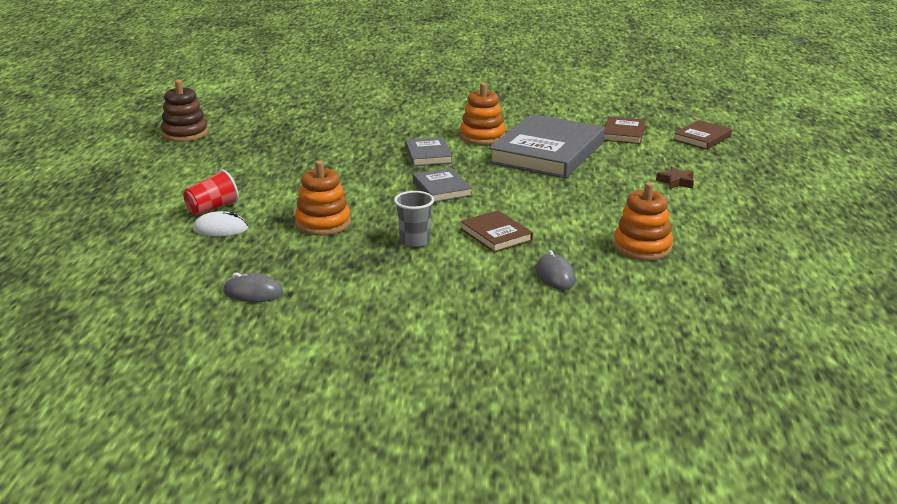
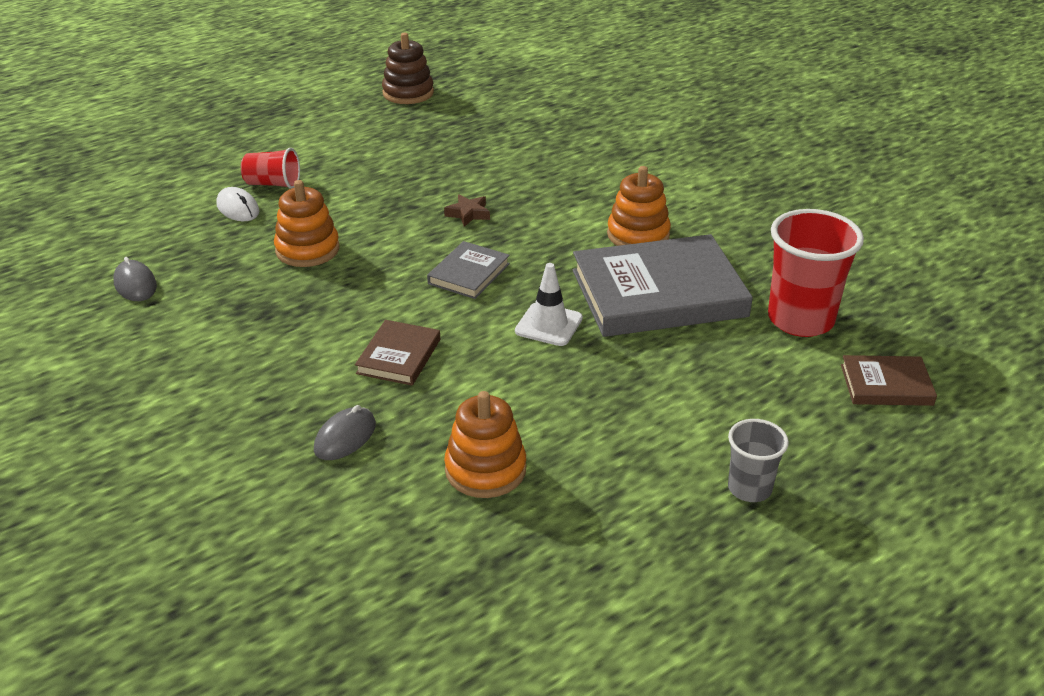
camera: 50 degrees right, 10 degrees up
(414, 241) = (326, 316): grey cup -> grey cup (749, 488)
(428, 155) = (541, 227): grey book -> none
(531, 187) = (548, 325): none -> white traffic cone
(623, 133) = (800, 320): brown book -> red cup
(676, 182) = (708, 420): brown star -> brown star (468, 214)

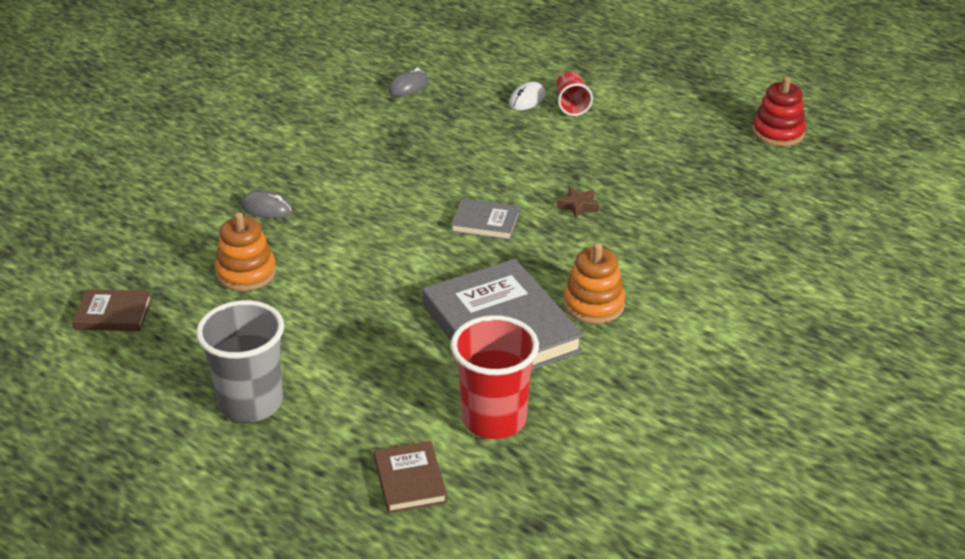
camera: 75 degrees right, 0 degrees up
(307, 250) = (484, 142): orange stacking toy -> none
(399, 356) = (363, 212): brown book -> brown book (113, 314)
(408, 93) = (778, 133): brown stacking toy -> red stacking toy
(548, 325) = (429, 274): white traffic cone -> none
(749, 488) = (251, 403): grey cup -> grey cup, size x1.80

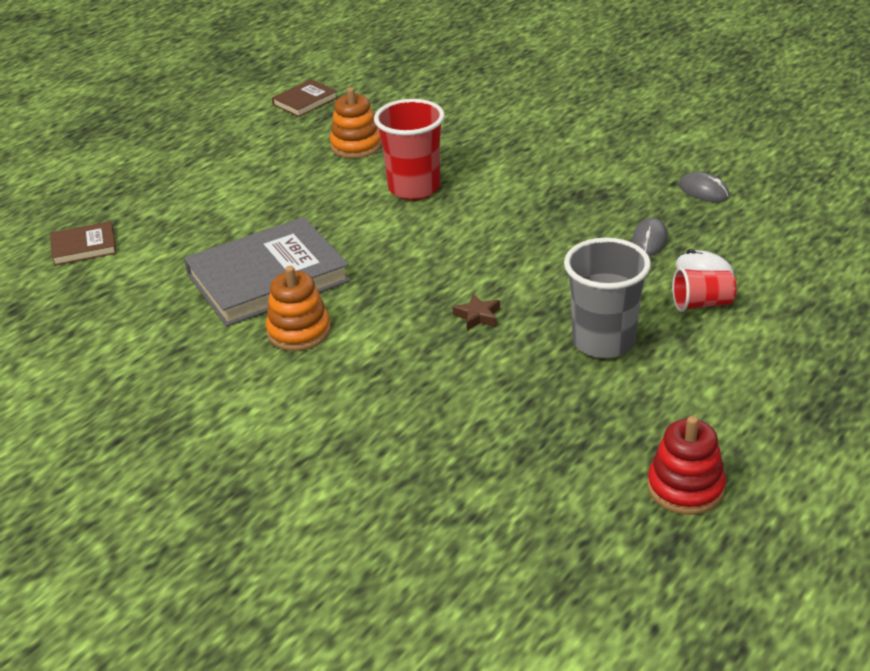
camera: 90 degrees right, 0 degrees up
(113, 314) = (305, 101): brown book -> brown book turned 45 degrees clockwise
(251, 403) = (189, 170): grey cup -> grey cup (603, 342)
(266, 208) = (454, 142): grey mouse -> grey mouse (649, 240)
(485, 222) = (440, 258): grey book -> none
(494, 419) = (143, 282): red cup -> red cup (414, 188)

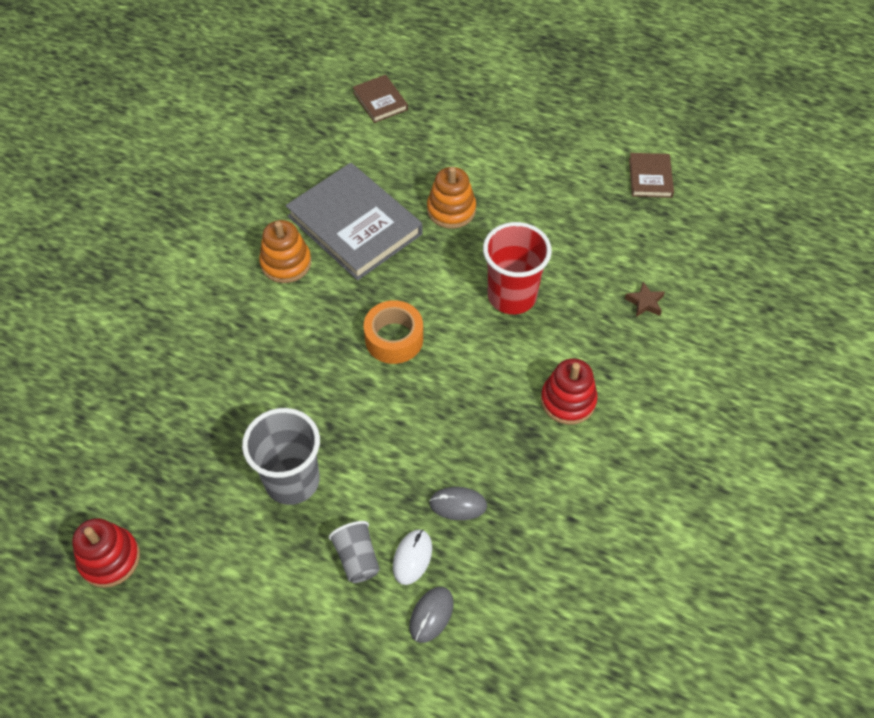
camera: 75 degrees right, 20 degrees up
(305, 101) = (650, 177): brown book -> brown book turned 60 degrees clockwise
(356, 146) = (577, 236): orange stacking toy -> orange stacking toy (451, 210)
(440, 262) = (394, 339): none -> orange tape
(478, 316) = (318, 380): brown star -> brown star (645, 302)
(548, 171) = (568, 400): none -> red stacking toy
(702, 304) = (357, 558): red cup -> grey cup
(703, 191) = (561, 549): grey mouse -> grey mouse (431, 615)

